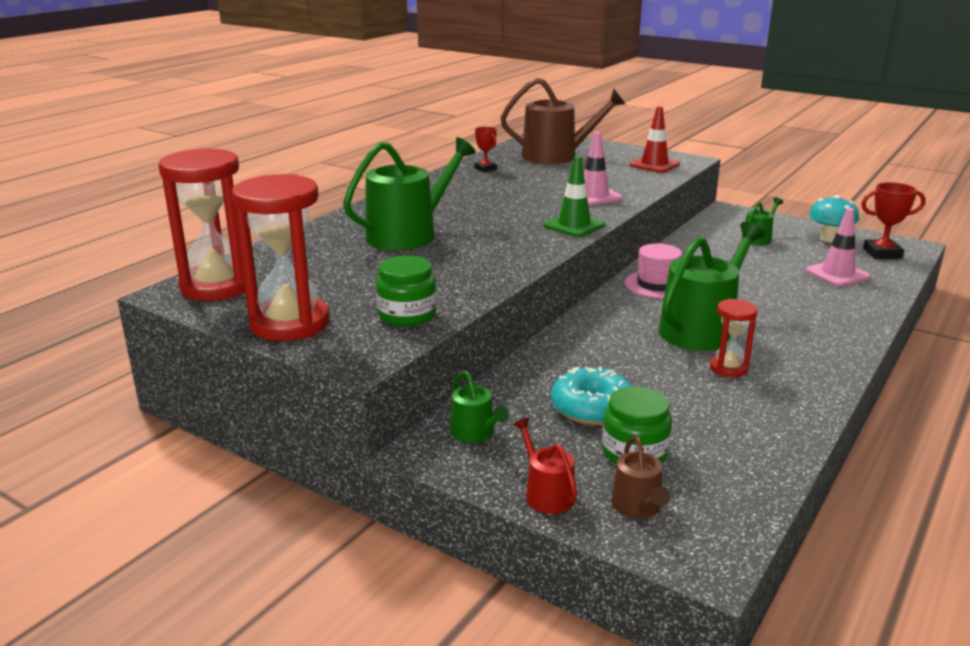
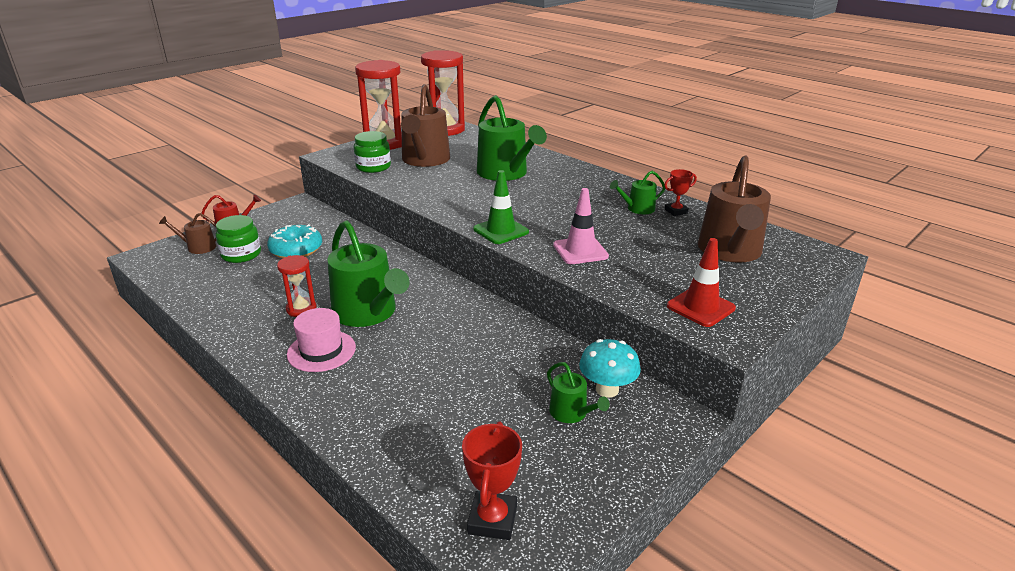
camera: 100 degrees right, 5 degrees up
(369, 284) = (424, 160): none -> brown watering can
(475, 433) = (301, 215): green watering can -> green watering can (637, 209)
(657, 285) = (464, 310): pink hat -> pink hat (321, 351)
(829, 239) = (559, 484): turquoise mushroom -> turquoise mushroom (607, 389)
(837, 274) = (441, 442): pink traffic cone -> none

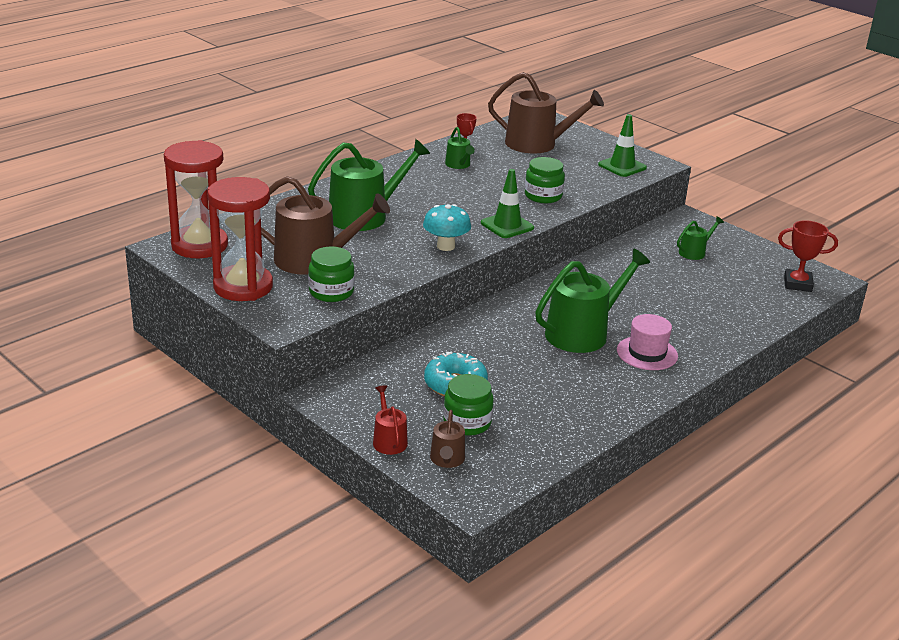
camera: 90 degrees left, 0 degrees up
(301, 309) = (581, 369): red hourglass -> none
(580, 251) = (543, 196): pink traffic cone -> green jar
(607, 389) = (666, 238): turquoise mushroom -> turquoise mushroom (445, 246)
(700, 307) = (622, 166): red traffic cone -> green traffic cone

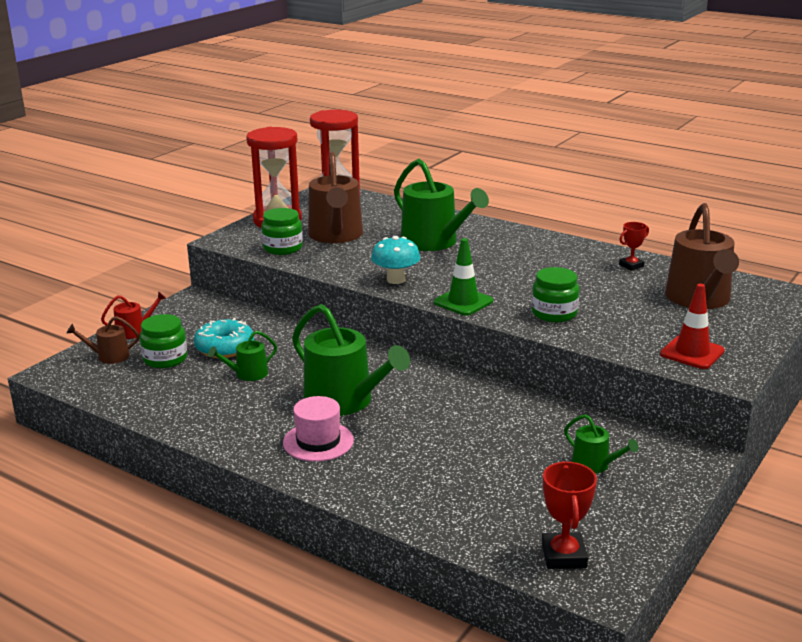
camera: 80 degrees right, 5 degrees down
(459, 165) = (591, 267): green watering can -> green watering can (247, 374)
(622, 166) = (692, 353): green traffic cone -> red traffic cone

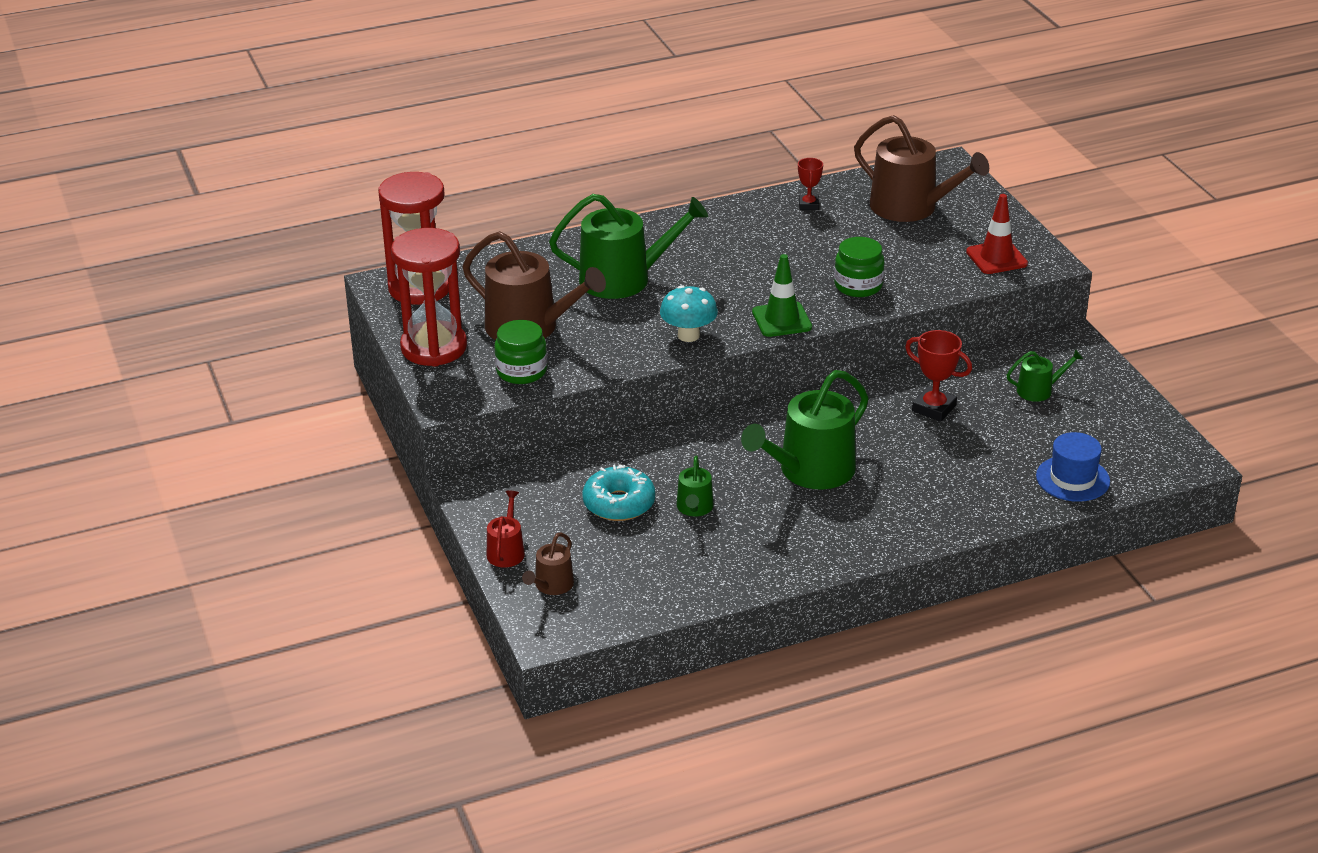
camera: 55 degrees left, 10 degrees up
(165, 359) = (601, 549): green jar -> none
(318, 441) = (867, 511): pink hat -> none
(344, 401) = (810, 471): green watering can -> green watering can turned 150 degrees clockwise
(483, 526) = (1072, 479): none -> blue hat
(564, 556) = (1140, 459): red trophy -> red trophy (934, 408)

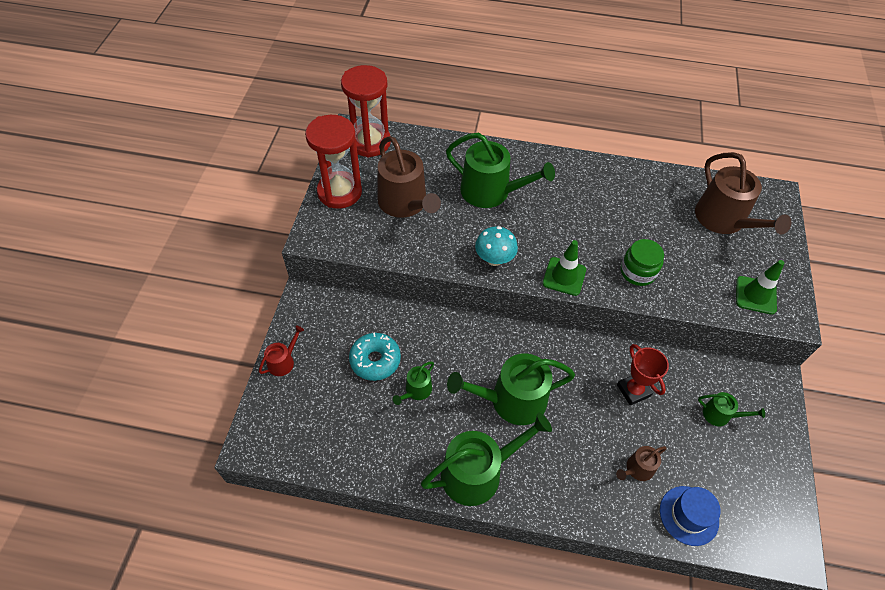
camera: 30 degrees right, 20 degrees up
(521, 371) = (372, 237): green jar -> none
(551, 585) = (285, 406): brown watering can -> brown watering can (637, 469)
(808, 205) = (654, 186): red trophy -> none
(829, 541) = (478, 472): none -> green watering can
(996, 258) = (755, 295): red traffic cone -> green traffic cone

